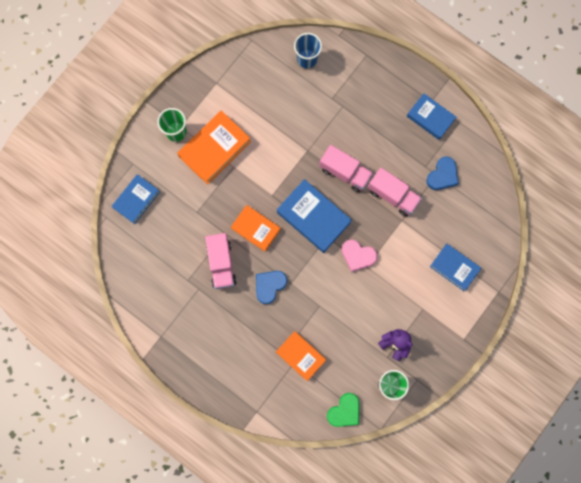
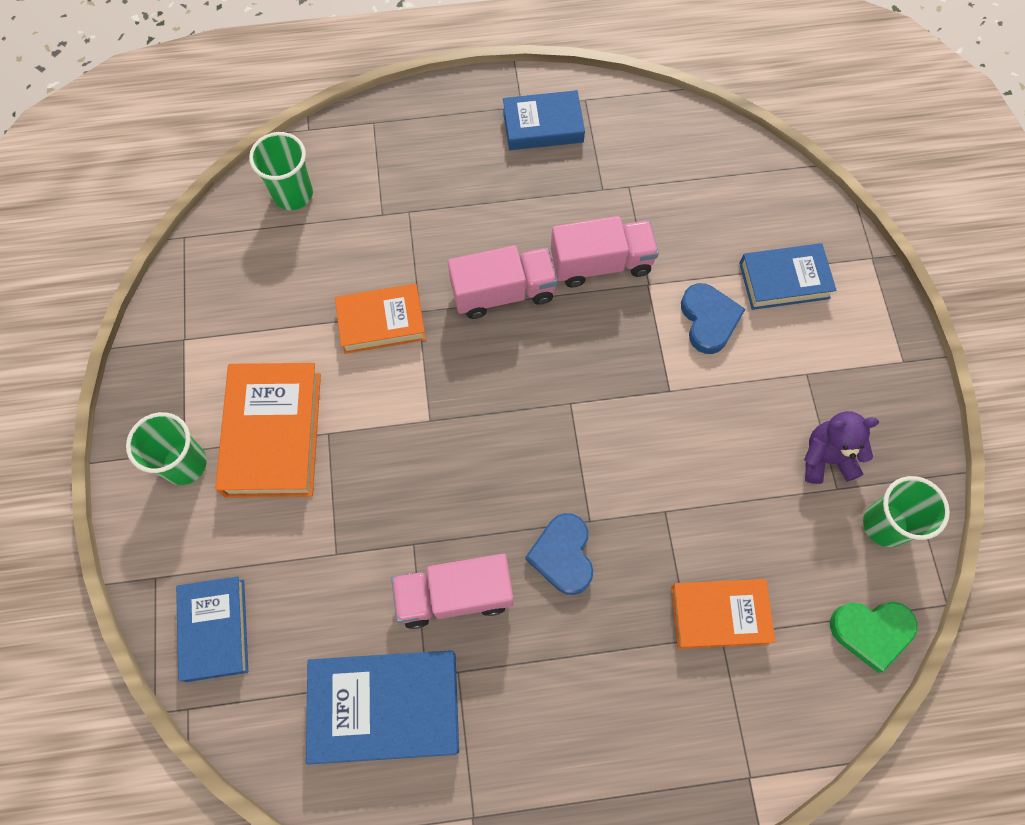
camera: 45 degrees left, 10 degrees down
(221, 264) = (454, 595): pink truck -> pink truck turned 135 degrees clockwise
(256, 229) = (454, 491): orange book -> orange book (381, 322)
(307, 59) = (293, 194): blue cup -> green cup
(313, 217) = (523, 394): blue book -> blue book (385, 707)
(345, 411) = (871, 632): green heart -> green heart turned 90 degrees clockwise
(358, 256) = (642, 387): pink heart -> none
(442, 175) = (637, 180): blue heart -> blue heart (708, 320)

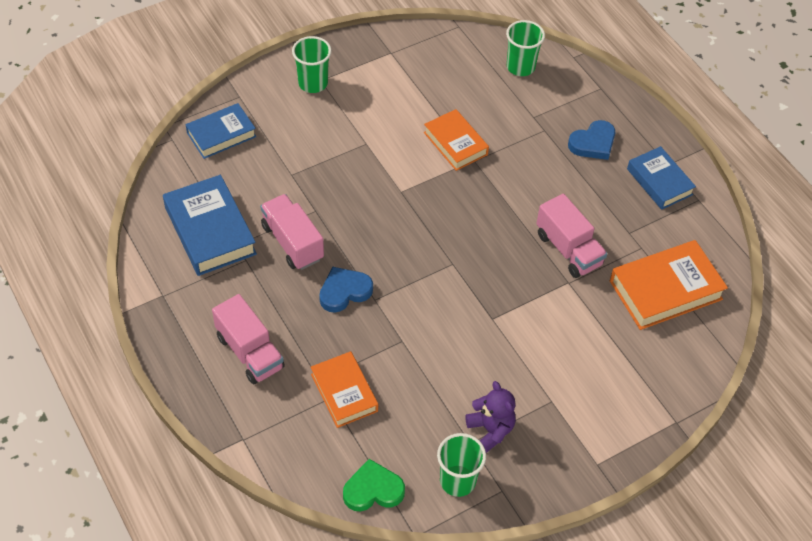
camera: 65 degrees right, 15 degrees down
(273, 434) = (352, 117): orange book -> orange book (665, 290)
(503, 292) = (513, 201): pink truck -> pink truck (250, 352)
(708, 320) = (560, 327): blue heart -> blue heart (593, 143)
(784, 280) = (621, 367): blue book -> none
(871, 632) = (373, 490): green heart -> green heart turned 105 degrees clockwise

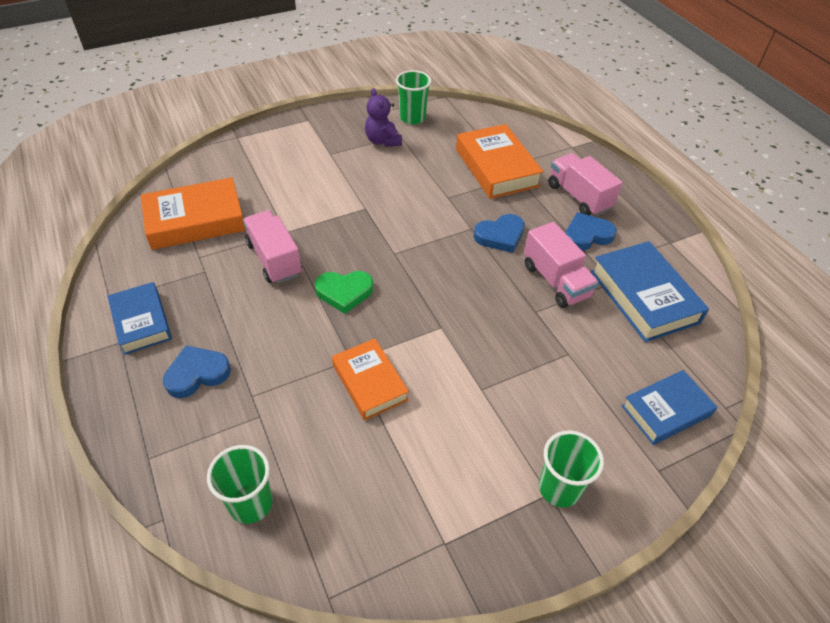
camera: 175 degrees left, 5 degrees down
(251, 298) = (587, 235): none -> blue heart
(344, 392) = (496, 167): orange book -> orange book, size x1.51
(373, 490) = (473, 117): green heart -> green heart (344, 292)

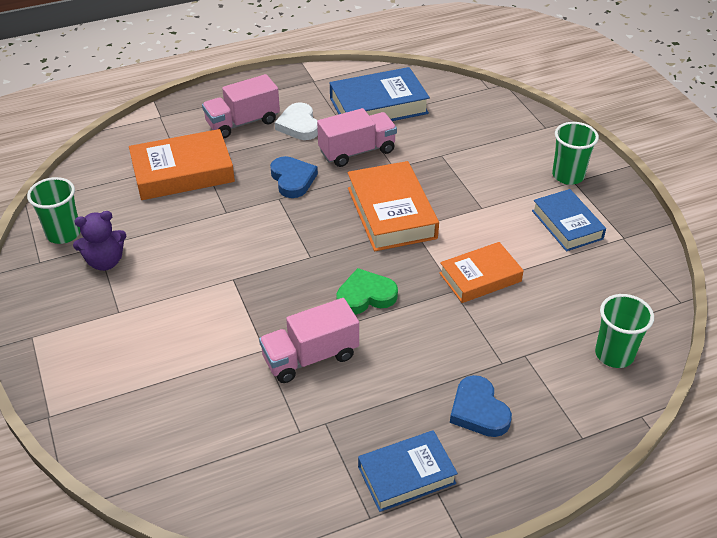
camera: 85 degrees left, 5 degrees down
(195, 220) = (229, 444): orange book -> orange book (391, 213)
(344, 292) = (365, 296): green heart -> green heart turned 105 degrees counterclockwise
(587, 235) = (299, 125): blue heart -> white heart
(666, 411) = (494, 115): blue book -> blue book (567, 225)

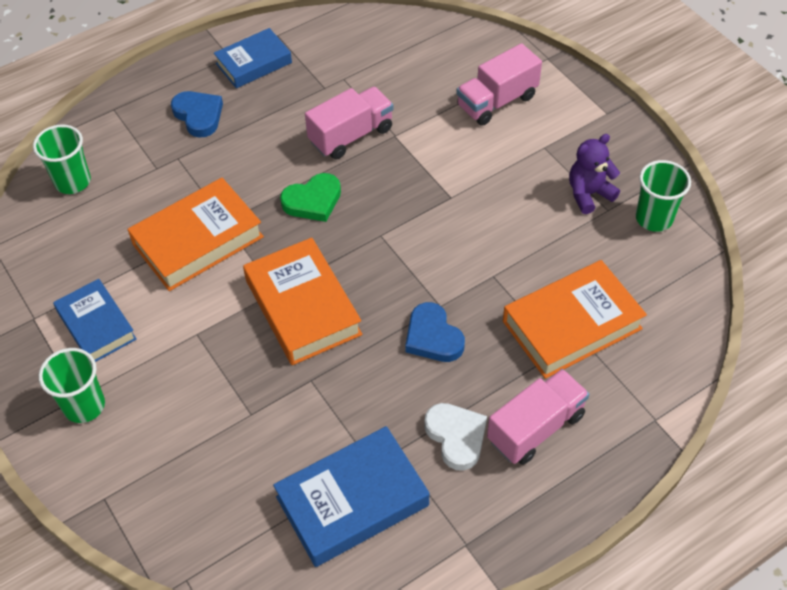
camera: 170 degrees right, 10 degrees up
(357, 151) = (364, 400): pink truck -> pink truck (497, 101)
(480, 277) = (198, 240): orange book -> orange book, size x1.51

